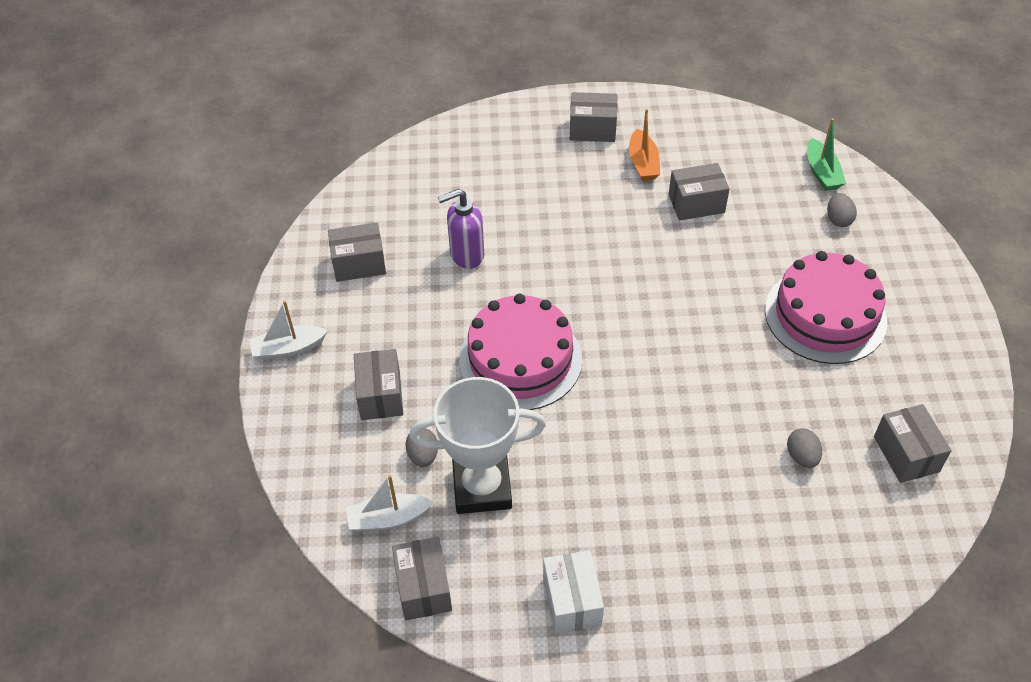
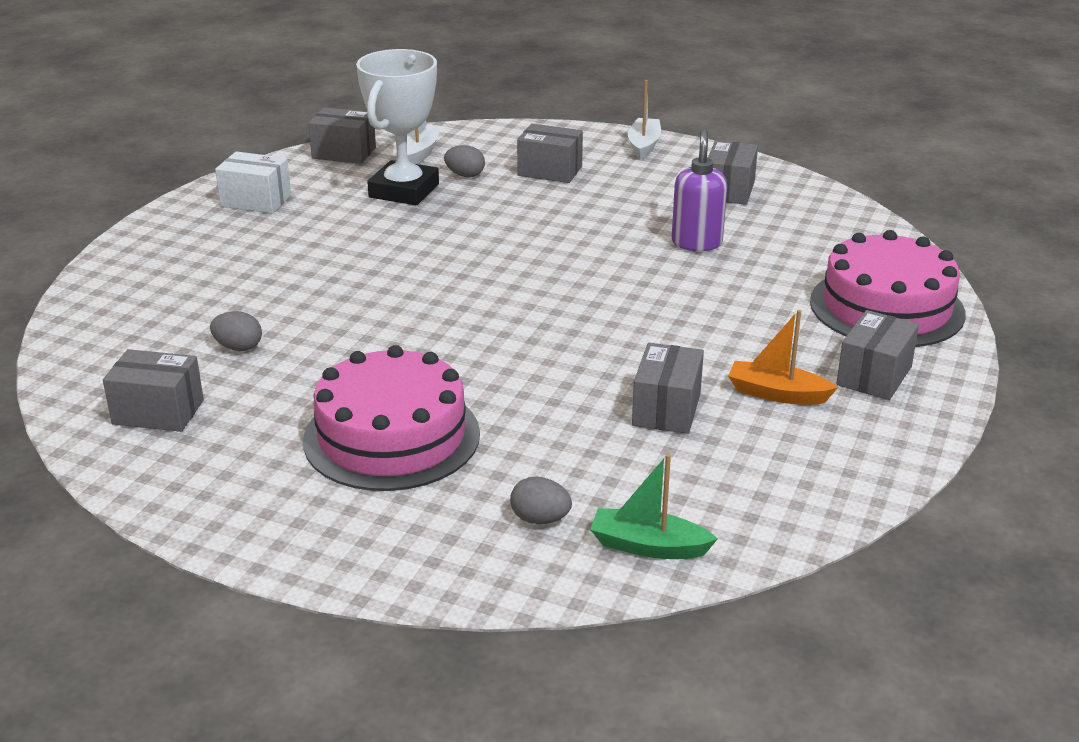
camera: 115 degrees right, 20 degrees down
(520, 359) = (525, 238): pink cake -> pink cake (886, 307)

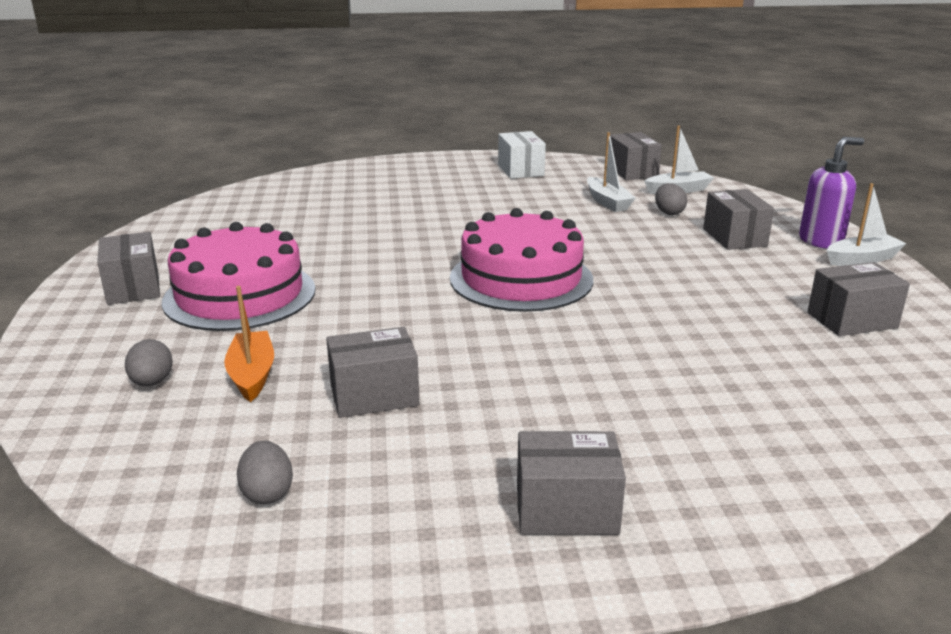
camera: 60 degrees right, 5 degrees down
(158, 412) = (220, 222): grey box -> grey box (133, 288)
(238, 347) = (319, 219): grey egg -> grey egg (267, 493)
(404, 191) = (607, 202): white trophy -> white boat
(648, 546) = (130, 445): green boat -> none
(696, 243) = (712, 331): purple soap dispenser -> purple soap dispenser (821, 241)
(777, 394) = (460, 451): orange boat -> orange boat (252, 375)
(886, 307) = (743, 482): pink cake -> pink cake (521, 278)

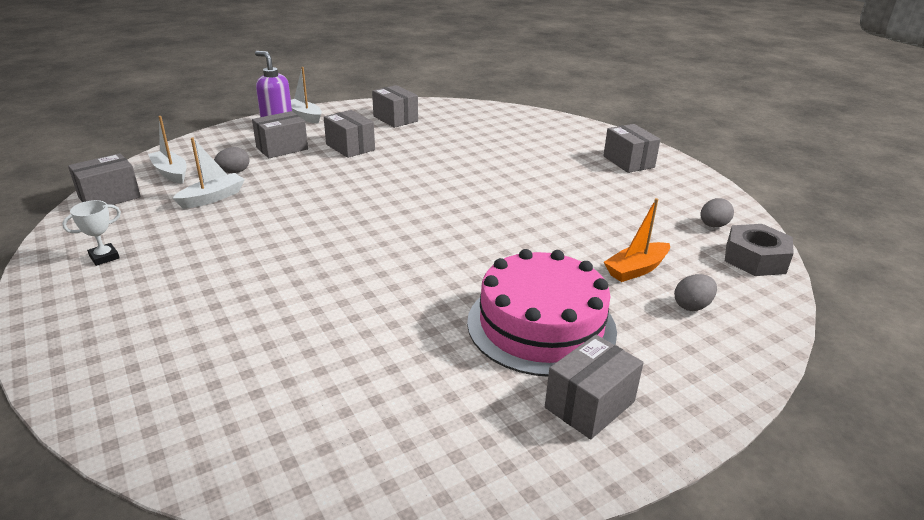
camera: 115 degrees left, 5 degrees up
(153, 484) = (755, 259): none -> grey nut
(374, 395) = (606, 222): grey box -> grey box (350, 147)
(520, 170) = (104, 257): white box -> white trophy
(521, 278) = (407, 208): pink cake -> none

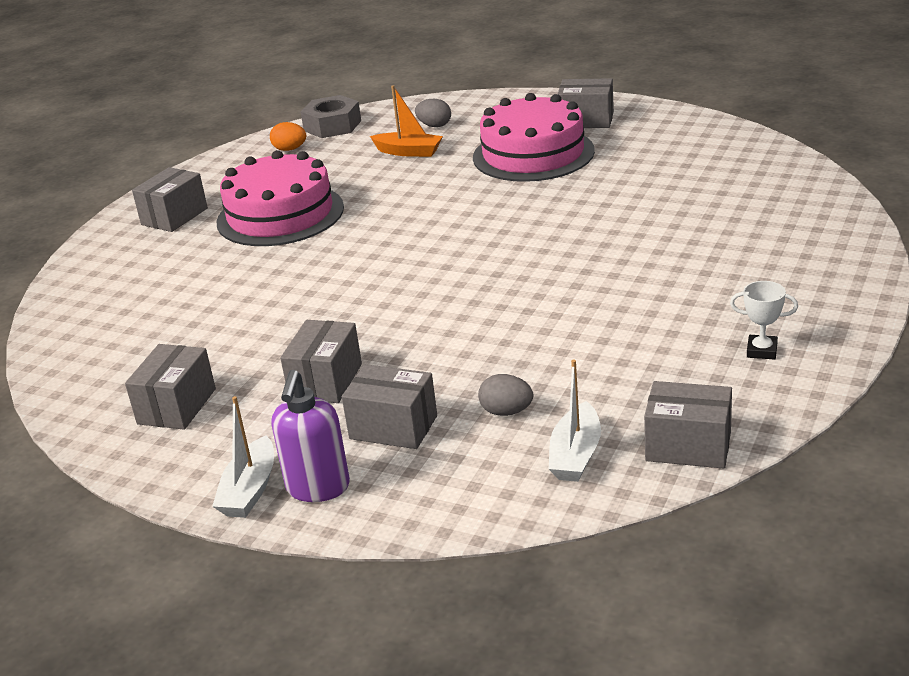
camera: 120 degrees left, 0 degrees up
(212, 198) = (581, 379): white boat -> none
(579, 189) = (280, 215): none -> pink cake
(713, 225) = (290, 149): grey egg -> orange egg

